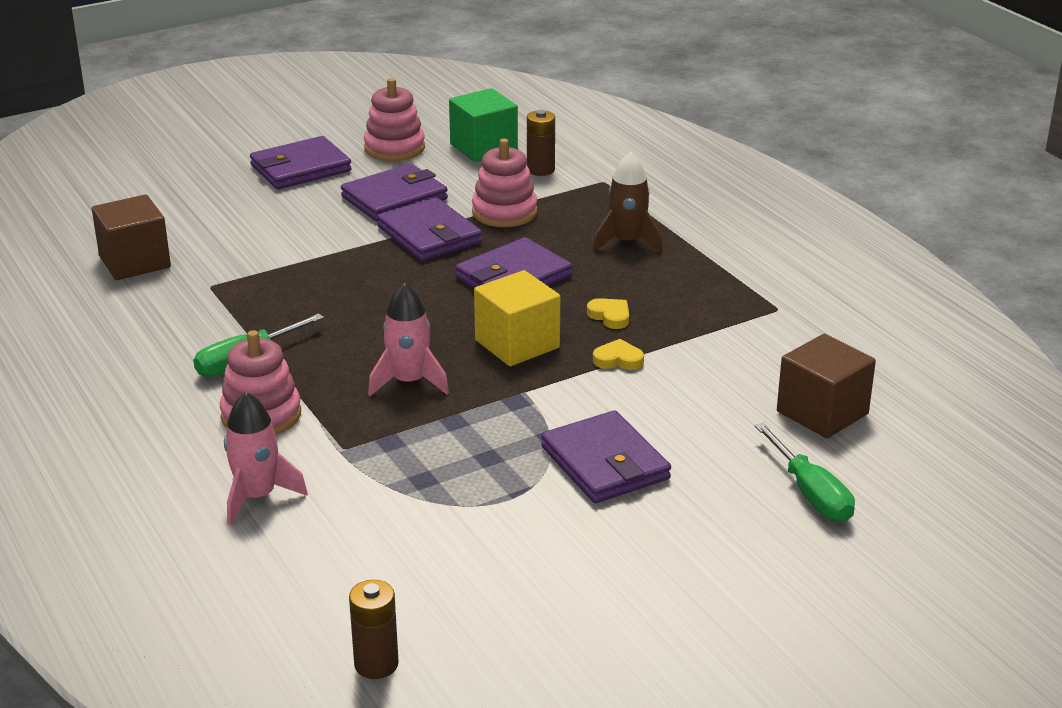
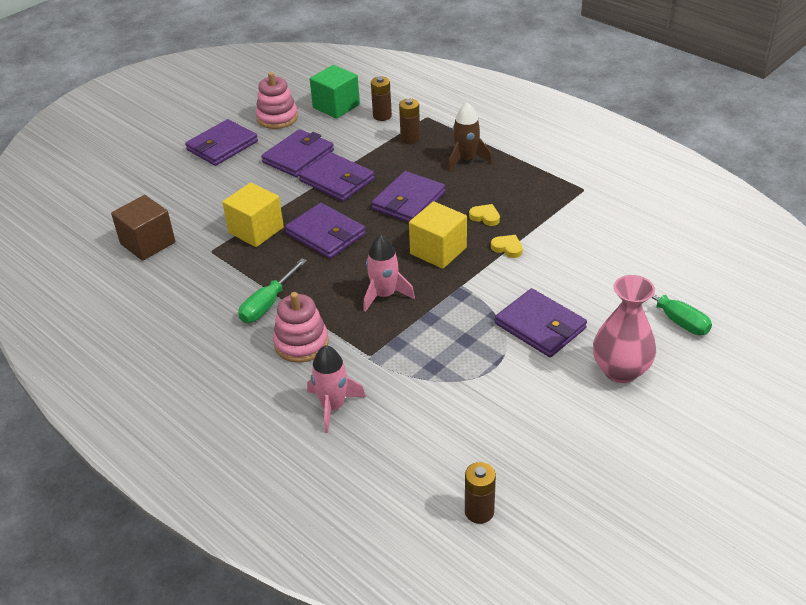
camera: 15 degrees left, 10 degrees up
(284, 273) = (256, 230): none -> yellow cube
(374, 295) = (325, 234): none -> purple wallet
(504, 212) = (376, 153): pink stacking toy -> none
(563, 204) = (410, 139): none -> brown battery
(618, 359) = (507, 248): yellow heart -> yellow heart turned 45 degrees clockwise
(688, 541) = (620, 370): none -> pink vase
(822, 413) = (650, 258): brown cube -> none

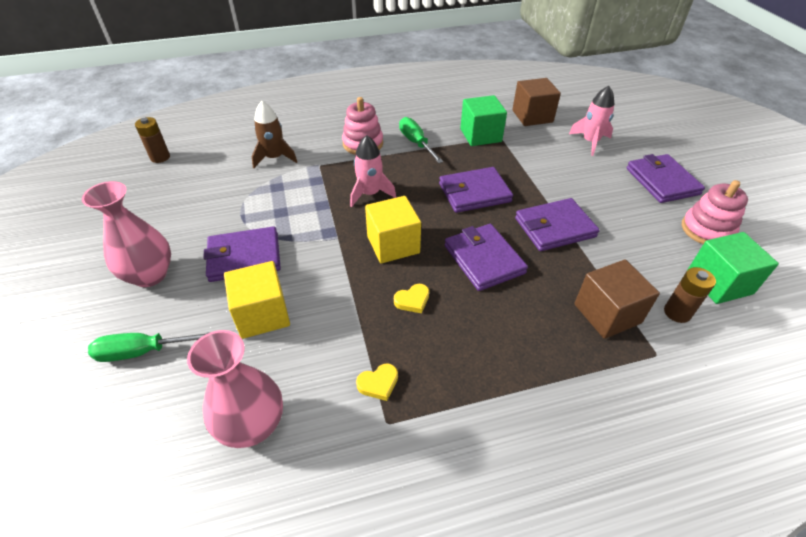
camera: 120 degrees right, 5 degrees up
(217, 265) = (480, 135): none -> green cube
(256, 230) = (509, 162): yellow cube -> yellow cube (262, 314)
(298, 156) = (615, 218): purple wallet -> none
(333, 406) = (297, 138): pink rocket -> pink rocket (590, 142)
(410, 139) = (607, 313): brown battery -> brown cube
(466, 159) = (531, 341): brown rocket -> brown rocket (274, 158)
(507, 248) = (353, 291): yellow heart -> yellow heart (378, 383)
(648, 236) = (252, 425): none -> pink vase

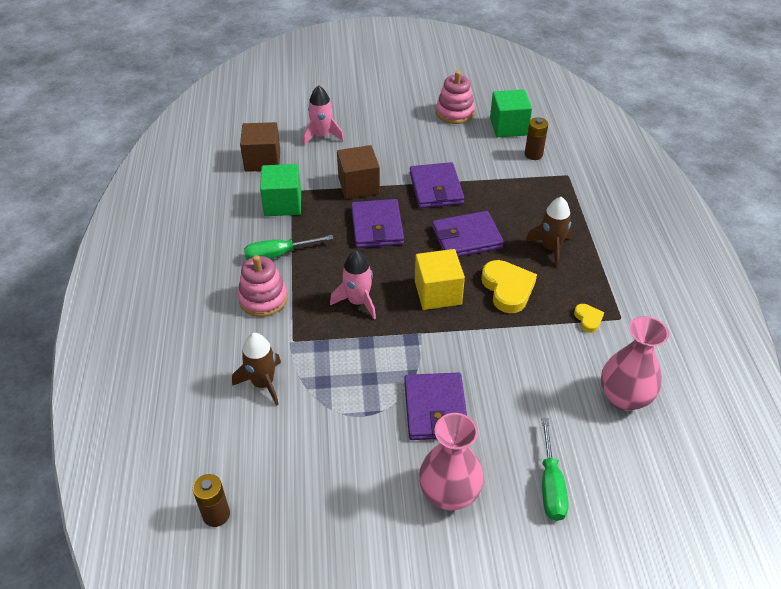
camera: 80 degrees left, 0 degrees up
(262, 314) = (513, 392): yellow cube -> none
(412, 300) = (507, 289): yellow heart -> yellow heart, size x1.95
(495, 339) = (550, 248): none -> brown rocket
(607, 313) = (531, 186): brown cube -> brown cube (358, 186)
(662, 181) = (392, 114): purple wallet -> none

